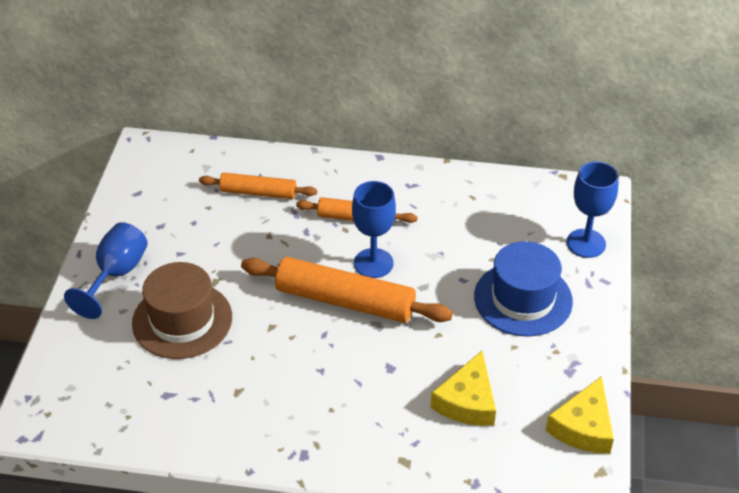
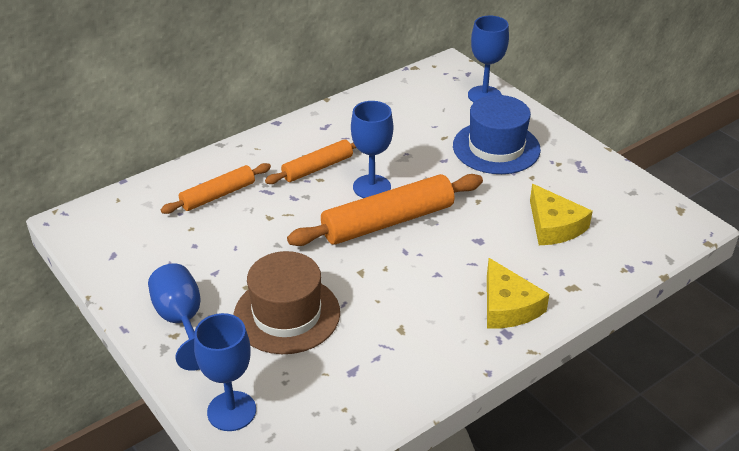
camera: 45 degrees left, 5 degrees down
(65, 361) = (231, 411): none -> blue goblet
(583, 427) = (635, 193): yellow cheese -> yellow cheese (508, 306)

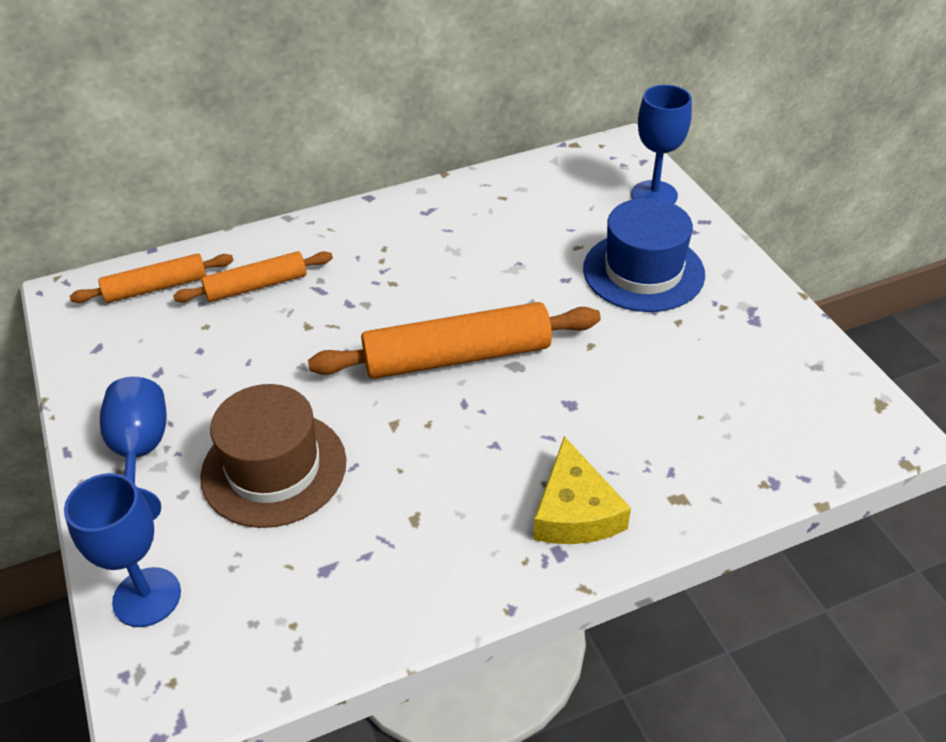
camera: 15 degrees right, 5 degrees up
(317, 168) = (395, 266): orange rolling pin -> orange rolling pin (156, 287)
(371, 187) = (455, 304): blue goblet -> none
(554, 226) = (684, 399): yellow cheese -> none

